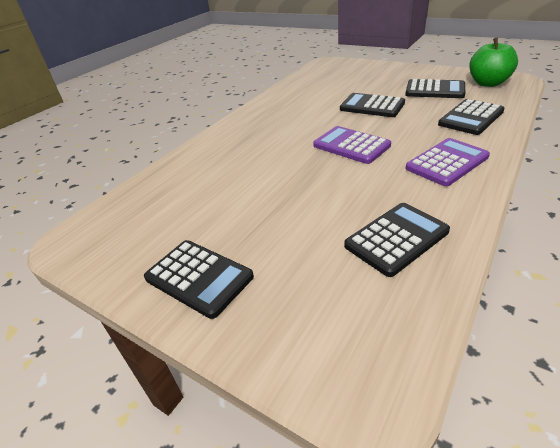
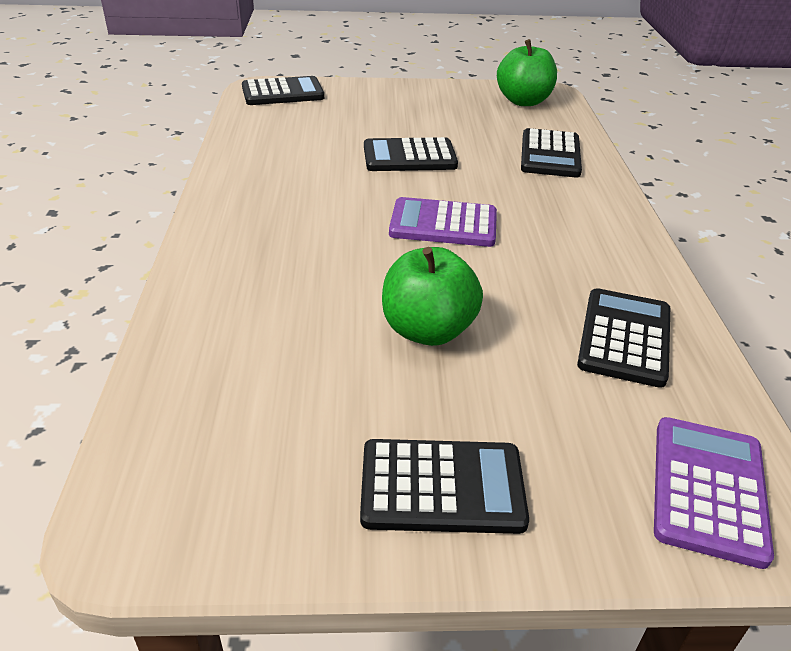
camera: 40 degrees left, 0 degrees up
(279, 198) = (428, 330): none -> green apple
(434, 90) = (469, 119): black calculator -> black calculator (282, 93)
(447, 163) = (582, 222): purple calculator -> purple calculator (708, 489)

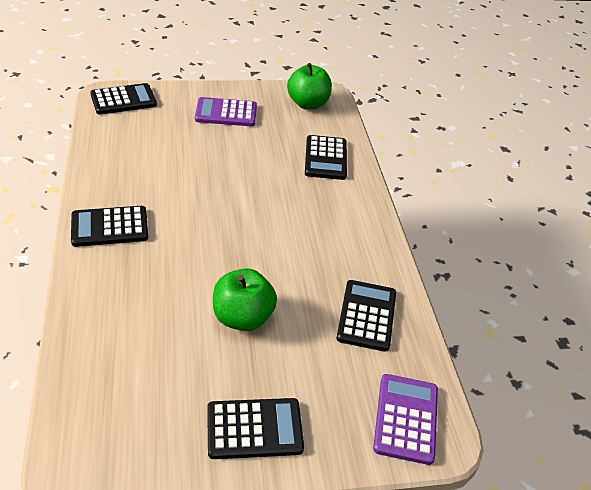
camera: 10 degrees left, 5 degrees up
(409, 156) = (224, 164): black calculator -> black calculator (110, 227)
(443, 224) = (250, 227): purple calculator -> purple calculator (226, 113)

